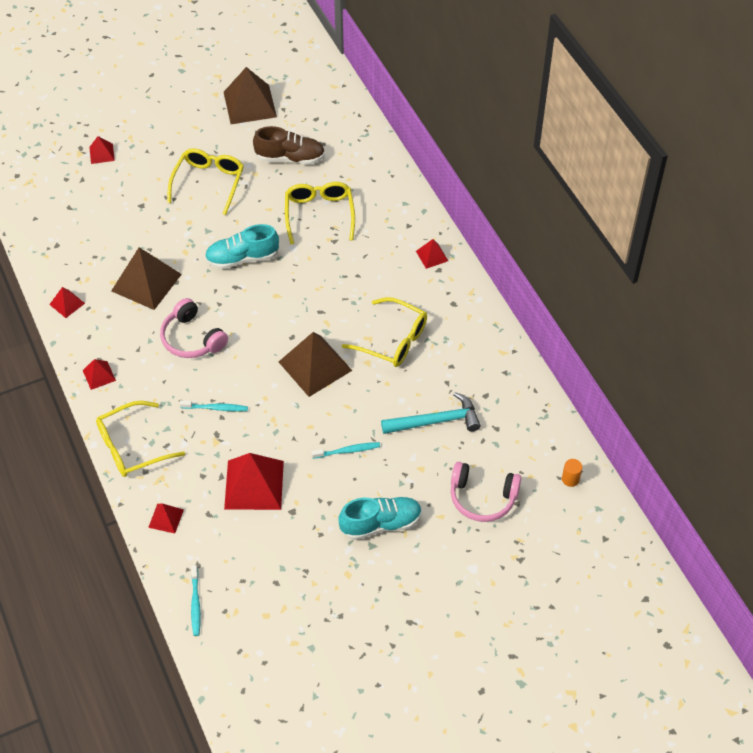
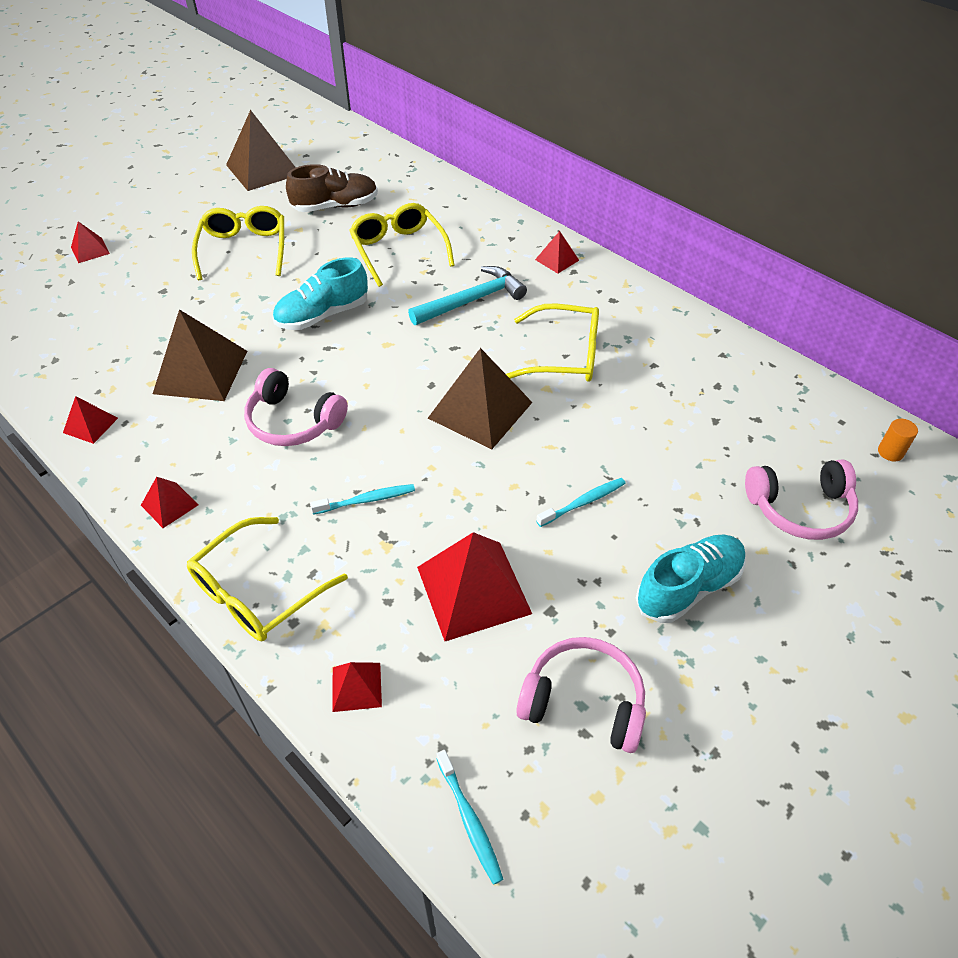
camera: 20 degrees left, 5 degrees down
(284, 566) = (583, 702): none -> pink headphones
(436, 421) = (677, 432): turquoise hammer -> turquoise hammer (472, 300)

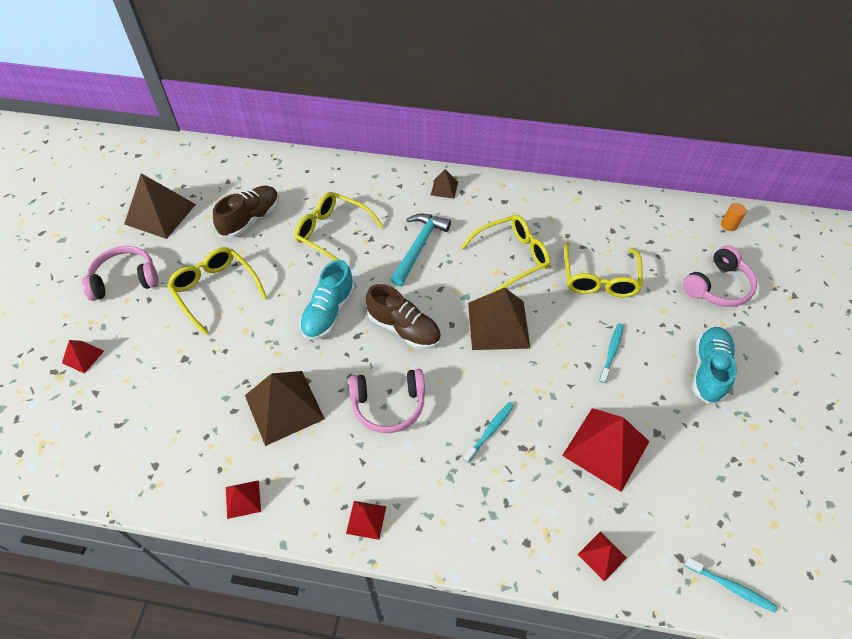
camera: 35 degrees left, 5 degrees up
(256, 593) = (486, 540): yellow glasses -> yellow glasses (599, 279)
(379, 364) = (404, 329): none -> brown shoe
(557, 260) = (444, 188): red pyramid -> brown pyramid
(583, 702) = (720, 475): pink headphones -> pink headphones (125, 280)

